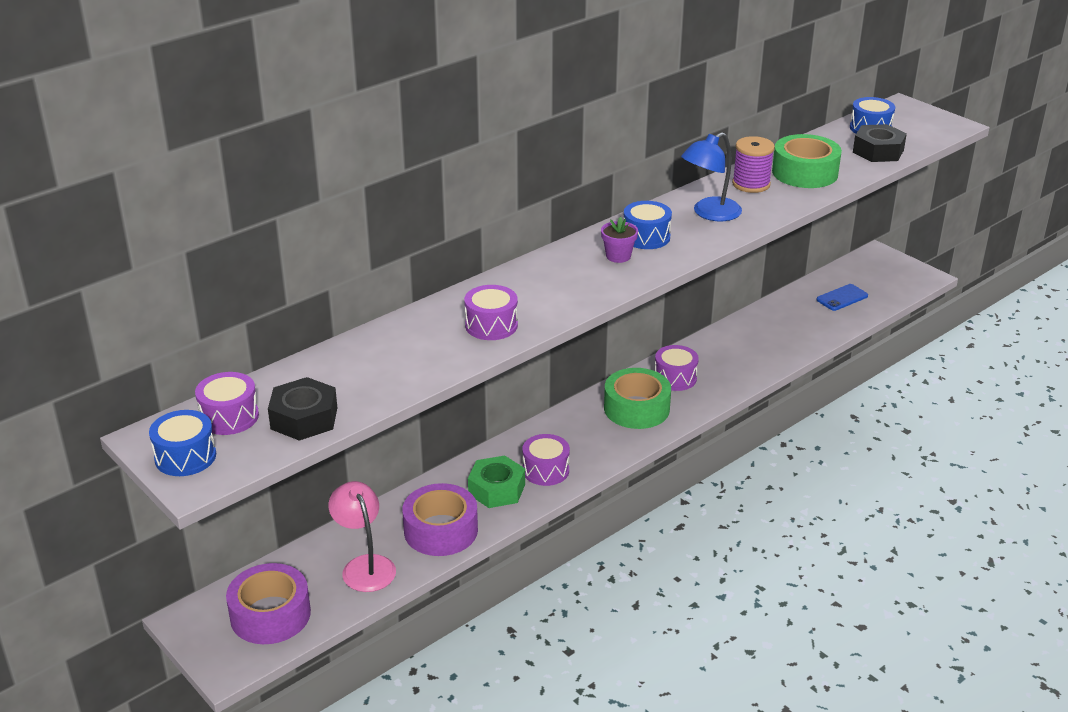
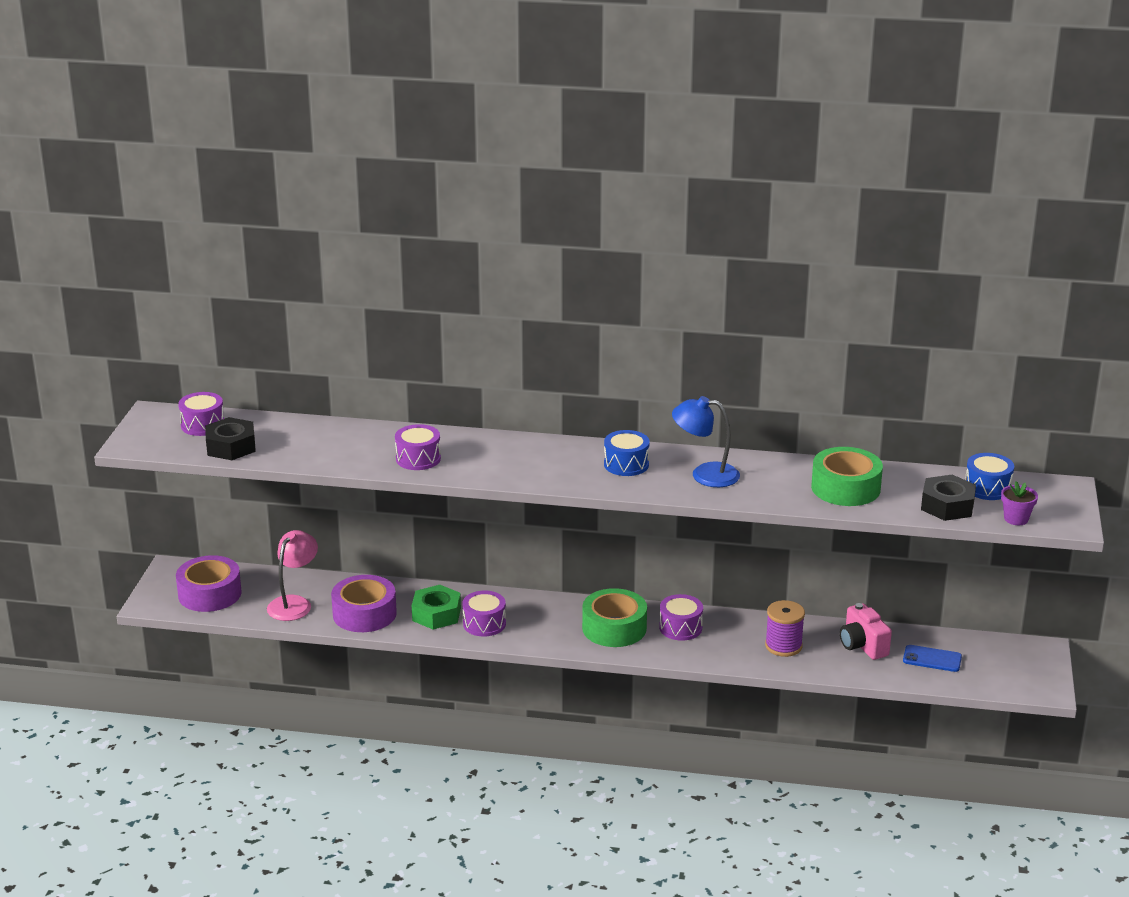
camera: 50 degrees right, 5 degrees down
(185, 457) = (149, 431): blue drum -> none
(618, 256) = (580, 465): purple flower pot -> purple flower pot (1016, 519)
(751, 184) = (784, 473): purple spool -> purple spool (783, 646)
(794, 315) = (862, 646): none -> pink camera

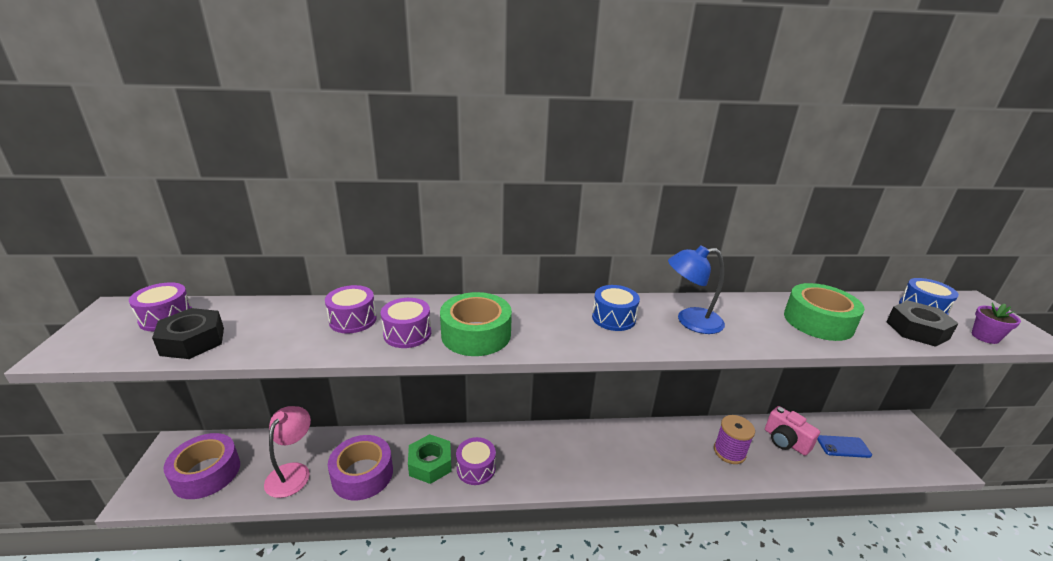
camera: 15 degrees left, 0 degrees up
(614, 628) = (588, 455): green tape -> green tape (476, 334)
(680, 628) = (640, 445): purple drum -> purple drum (353, 320)

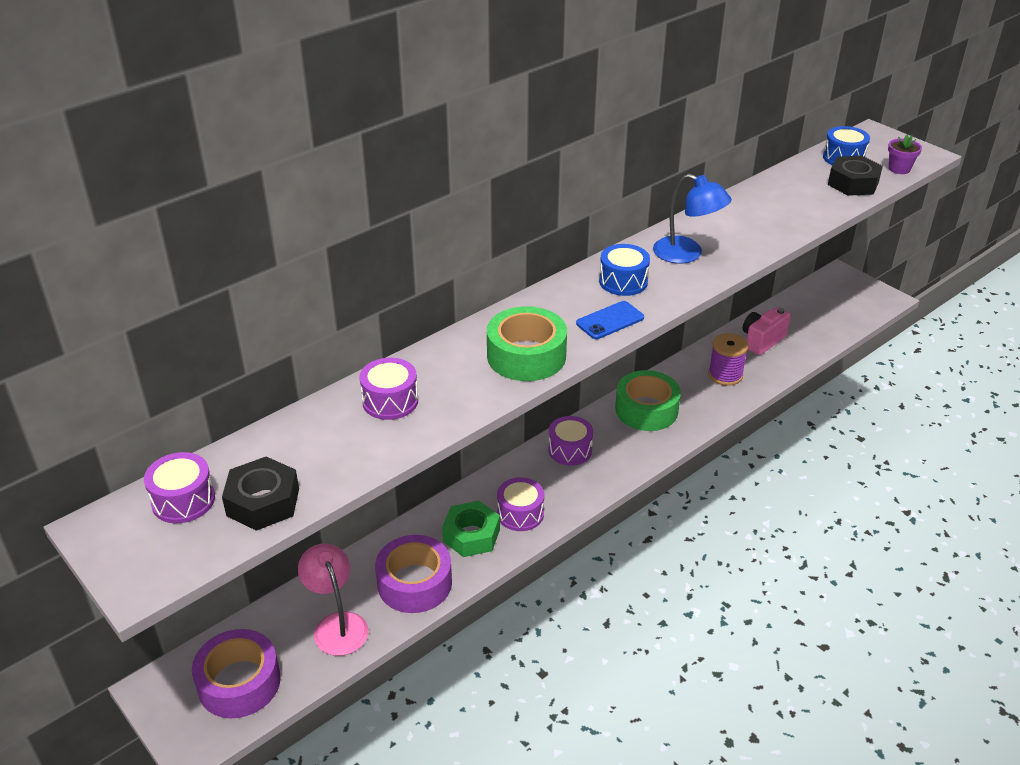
camera: 35 degrees left, 10 degrees up
(407, 333) = (464, 386): purple drum -> purple drum (570, 450)
(690, 321) = (687, 254): blue lamp -> blue lamp turned 105 degrees counterclockwise
(785, 441) = (762, 341): pink camera -> pink camera turned 120 degrees clockwise
(818, 321) = (781, 207): green tape -> green tape (646, 410)
(843, 447) = (808, 321): blue phone -> blue phone (610, 321)

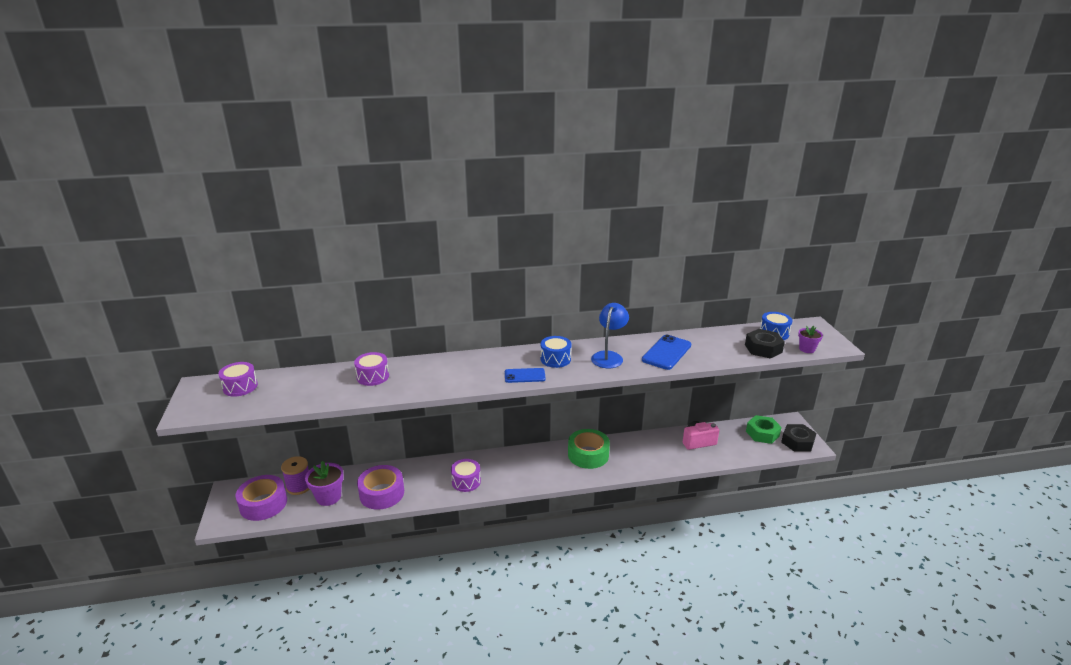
camera: 30 degrees right, 10 degrees down
(263, 502) = (268, 399): black nut -> black nut (797, 442)
(337, 624) = (328, 497): pink lamp -> purple flower pot
(471, 535) = (431, 482): green nut -> green nut (762, 433)
(526, 356) = (461, 378): green tape -> none
(570, 450) = (524, 459): purple drum -> none
(687, 254) = (609, 356): blue lamp -> blue lamp turned 135 degrees counterclockwise
(725, 375) = (655, 453): purple spool -> purple spool (299, 486)
(751, 225) = (666, 352): none -> blue phone

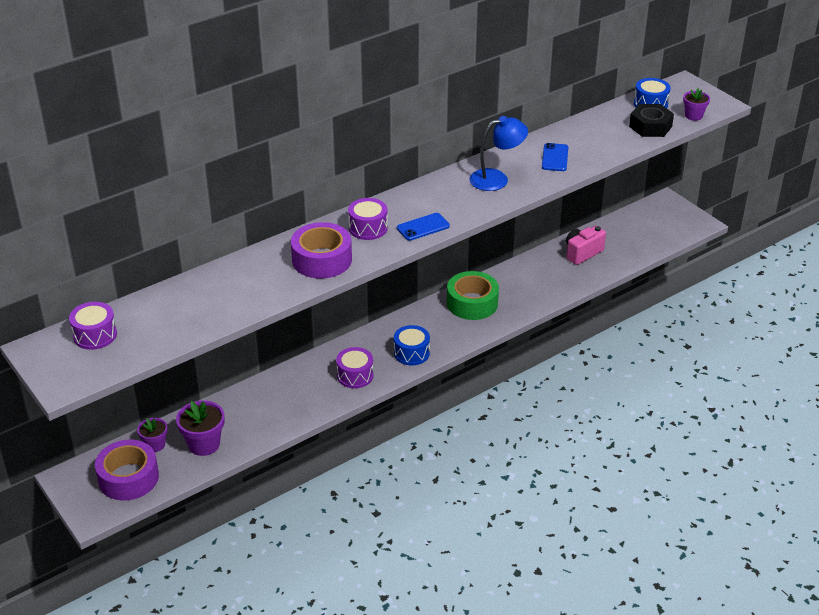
camera: 25 degrees left, 10 degrees up
(299, 486) = (155, 445): purple spool -> purple flower pot
(373, 376) = (248, 277): purple drum -> purple drum (368, 228)
(382, 493) = (266, 419): purple tape -> purple tape (322, 260)
(555, 359) = (441, 198): blue drum -> blue drum (411, 353)
(609, 356) = (496, 179): blue lamp -> blue lamp turned 75 degrees clockwise
(666, 352) = (555, 158): blue phone -> blue phone, size x0.65
(762, 433) = (644, 223): green nut -> none
(797, 442) = (684, 223): black nut -> none

